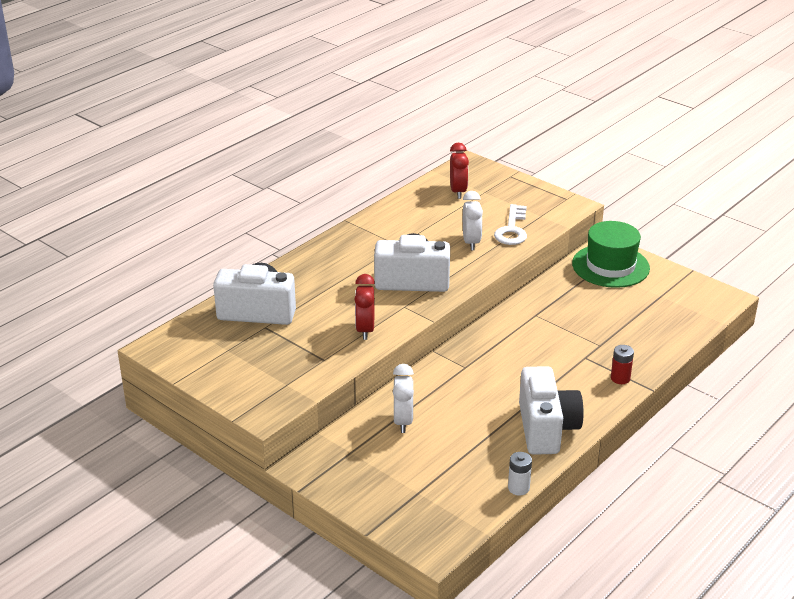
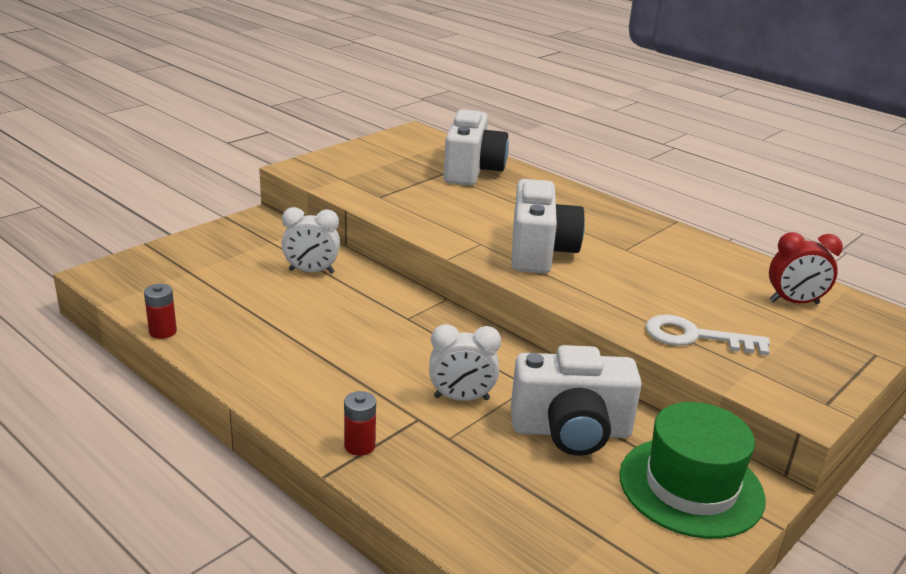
camera: 90 degrees right, 5 degrees down
(365, 330) = (432, 219): red clock -> none
(471, 242) = (646, 300): white clock -> white clock (461, 398)
(518, 488) = (163, 331): white battery -> red battery
(546, 428) = (264, 364): white camera -> white camera (571, 431)

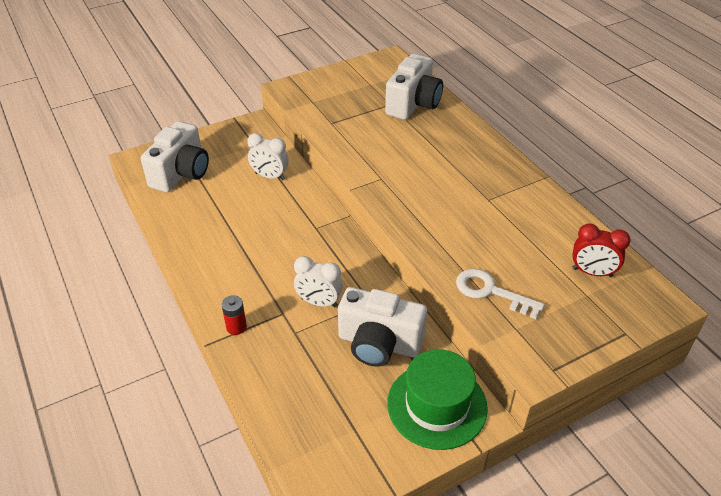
camera: 20 degrees right, 15 degrees up
(163, 331) = (155, 214): red battery -> none
(539, 252) = (420, 193): white camera -> white camera (181, 173)

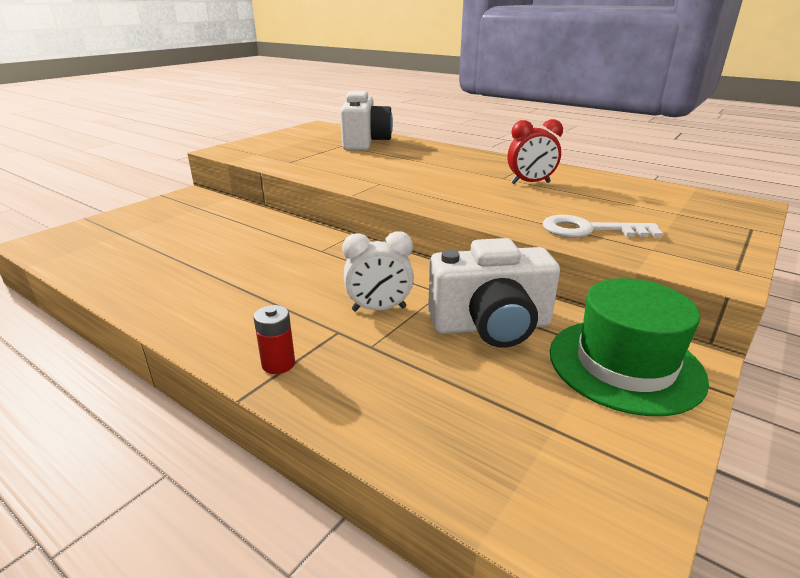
camera: 25 degrees left, 15 degrees down
(181, 173) = (110, 242): white camera -> none
(270, 176) = (234, 225): white clock -> none
(592, 272) = (659, 200): red clock -> red clock (530, 183)

